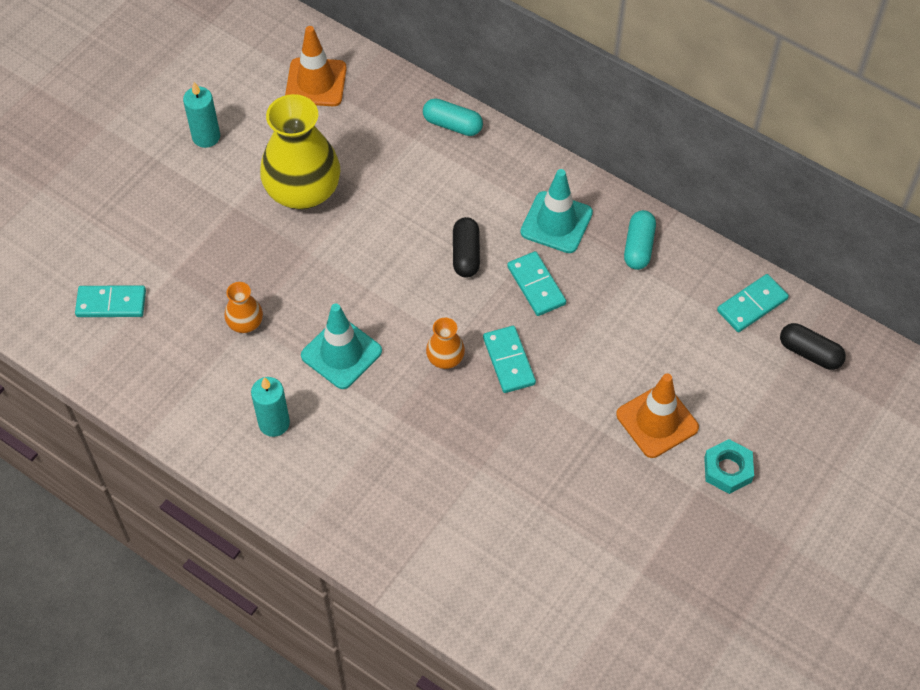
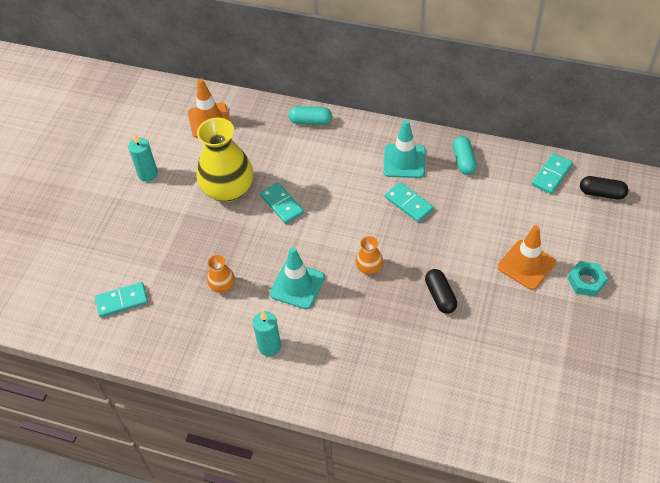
camera: 15 degrees left, 5 degrees down
(466, 254) = (354, 197): black capsule -> black capsule (440, 296)
(509, 361) = (412, 256): turquoise domino -> turquoise domino (282, 204)

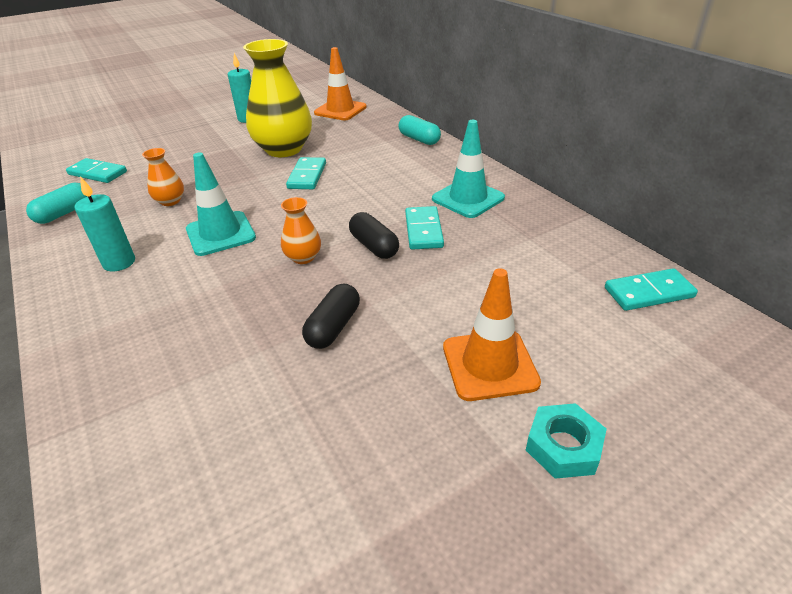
camera: 40 degrees right, 15 degrees down
(463, 161) = (538, 227): turquoise capsule -> turquoise capsule (64, 213)
(602, 193) = (717, 352): black capsule -> black capsule (374, 246)

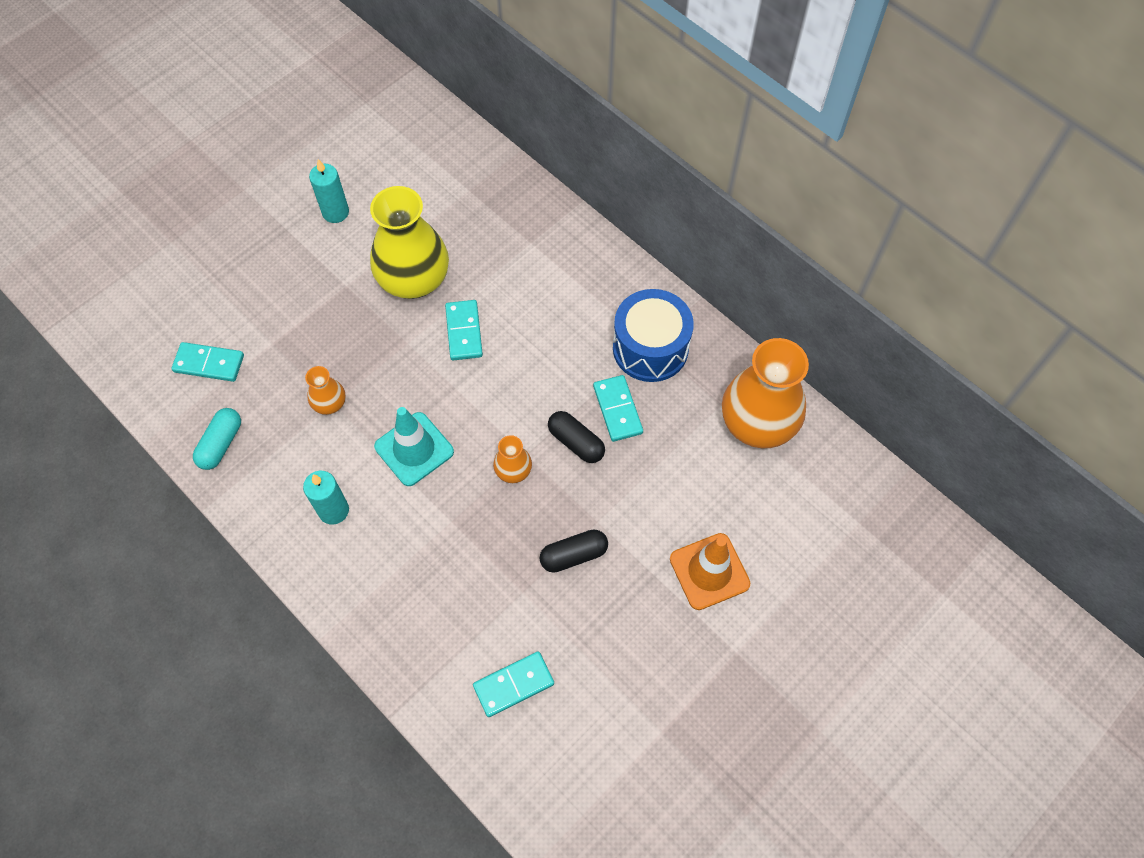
camera: 15 degrees left, 25 degrees up
(333, 327) = (573, 555): black capsule -> black capsule turned 60 degrees clockwise
(340, 110) = (450, 174): orange traffic cone -> none
(419, 139) = (570, 234): turquoise capsule -> none
(468, 198) = (650, 348): turquoise traffic cone -> blue drum
(563, 446) = (771, 635): turquoise nut -> none
(568, 254) = (757, 423): none -> orange vase
(648, 292) = (828, 464): turquoise domino -> turquoise domino (513, 684)

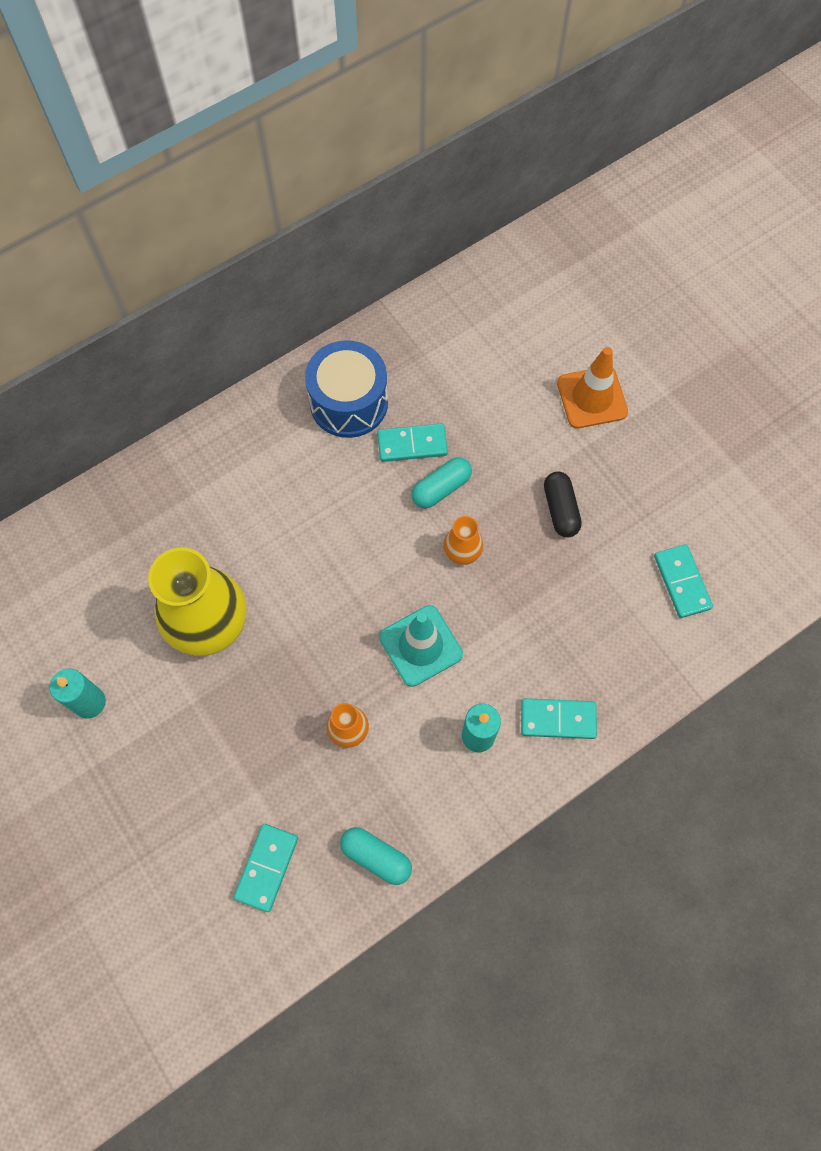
camera: 80 degrees left, 5 degrees up
(464, 331) = (288, 578): turquoise domino -> turquoise domino (558, 719)
(576, 442) = (441, 488): black capsule -> turquoise capsule
(757, 423) = (450, 327): orange vase -> none

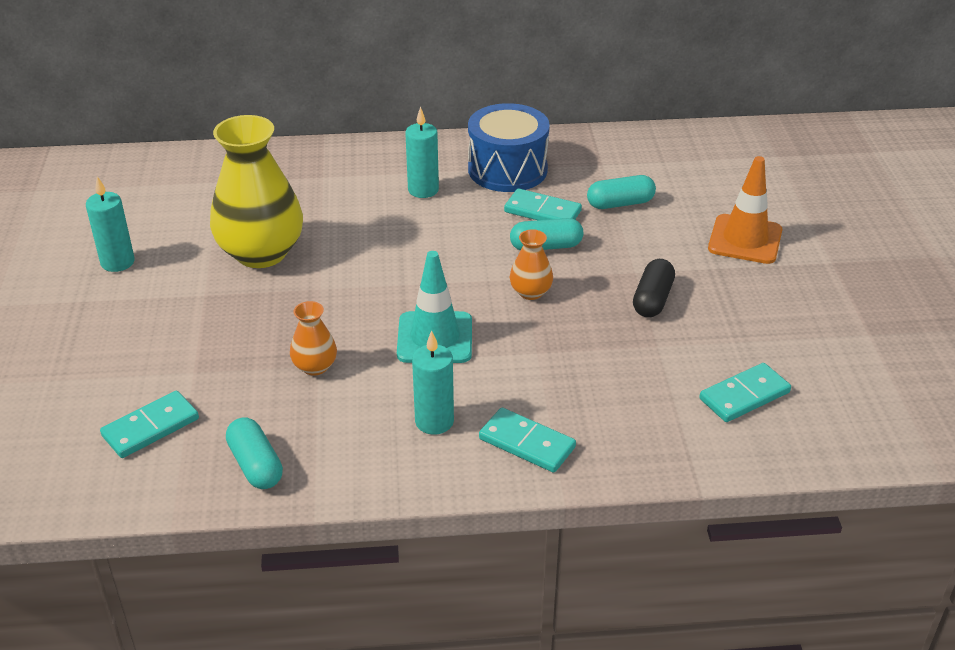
camera: 30 degrees right, 30 degrees down
(293, 467) = (423, 190): none -> turquoise candle
(469, 401) = (620, 203): none -> turquoise capsule
(681, 582) = (744, 395): turquoise domino -> turquoise domino turned 45 degrees clockwise

